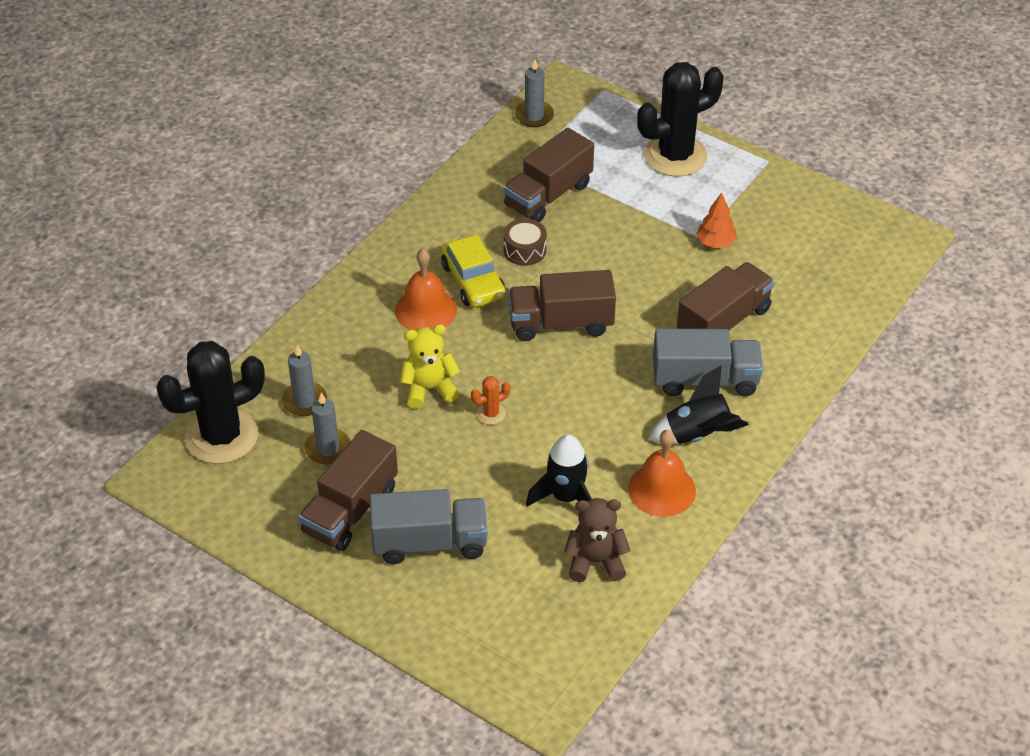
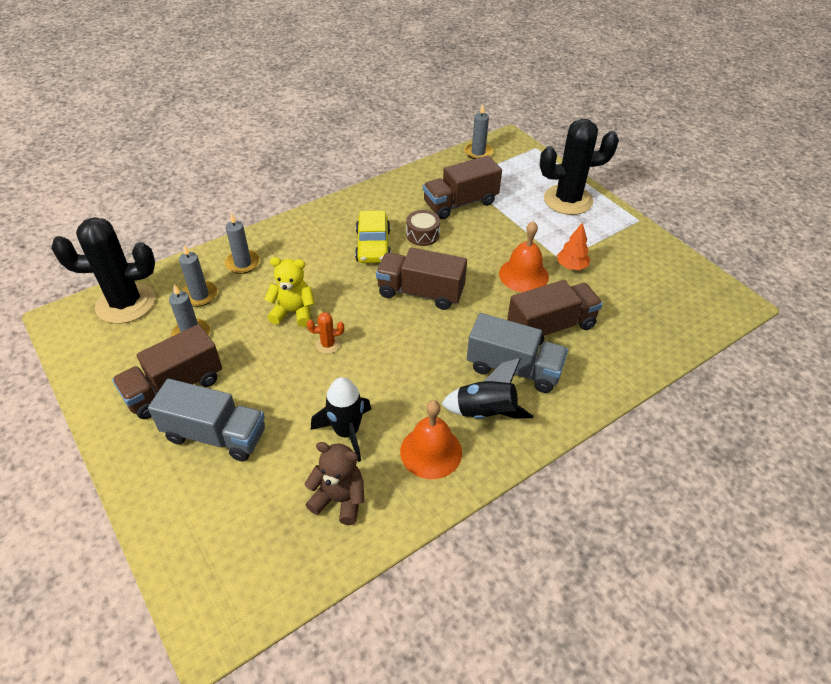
camera: 20 degrees right, 0 degrees up
(329, 348) = (243, 263): none -> grey candle
(425, 310) = (327, 256): orange bell -> orange bell (523, 275)

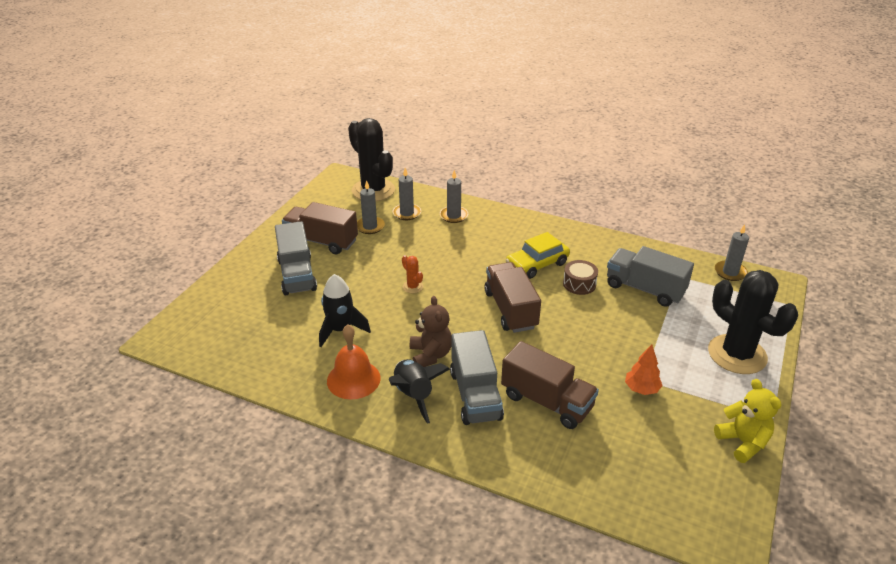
camera: 60 degrees right, 10 degrees down
(293, 312) = (429, 258): yellow teddy bear -> yellow teddy bear (743, 442)
(339, 499) = (282, 350): brown teddy bear -> brown teddy bear (430, 355)
(460, 203) = (645, 289): brown truck -> grey truck
(523, 275) = (595, 361): orange bell -> none

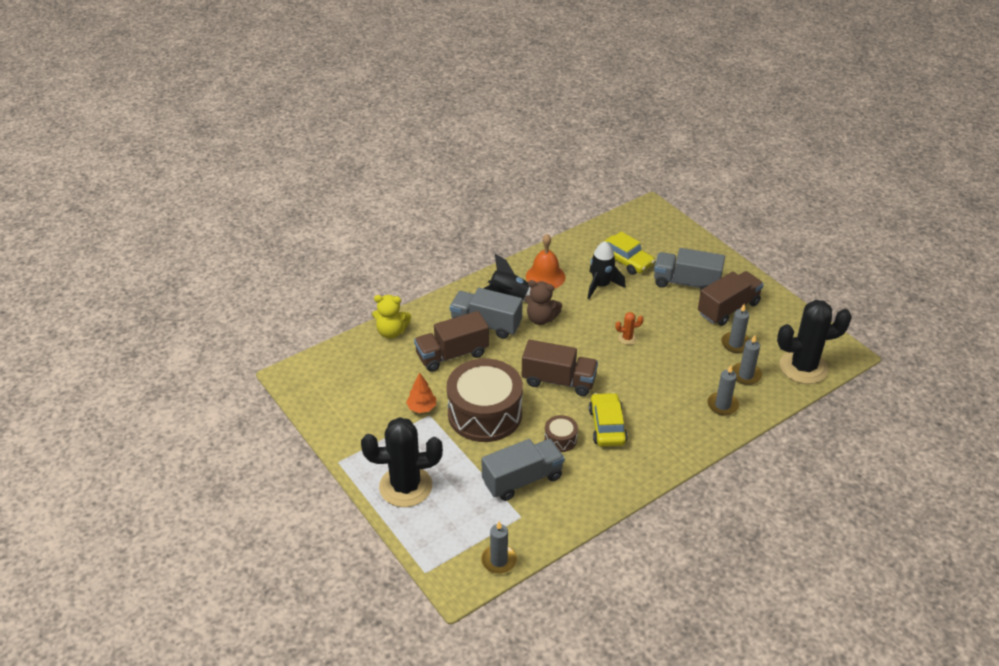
camera: 120 degrees right, 5 degrees up
(282, 326) = (626, 260): none -> yellow car
(600, 341) = (485, 413): none -> brown drum
(743, 442) = (336, 430): yellow teddy bear -> yellow teddy bear (391, 332)

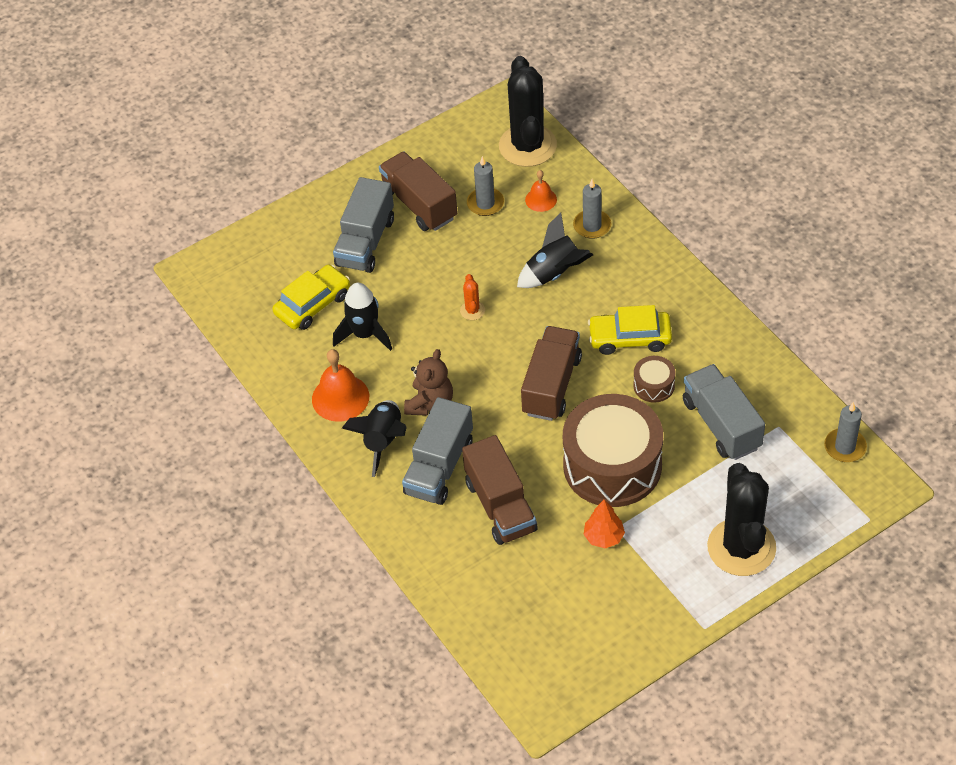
camera: 85 degrees left, 10 degrees up
(391, 332) = (452, 583): yellow teddy bear -> none
(669, 383) = (554, 273): none -> black rocket
(746, 375) = (541, 199): grey candle -> orange bell

